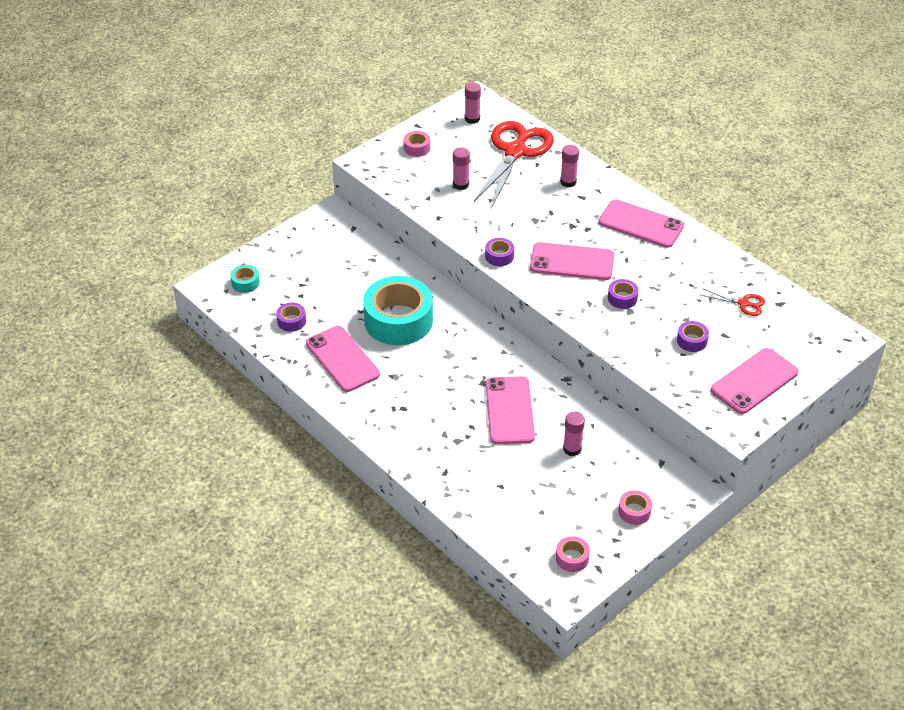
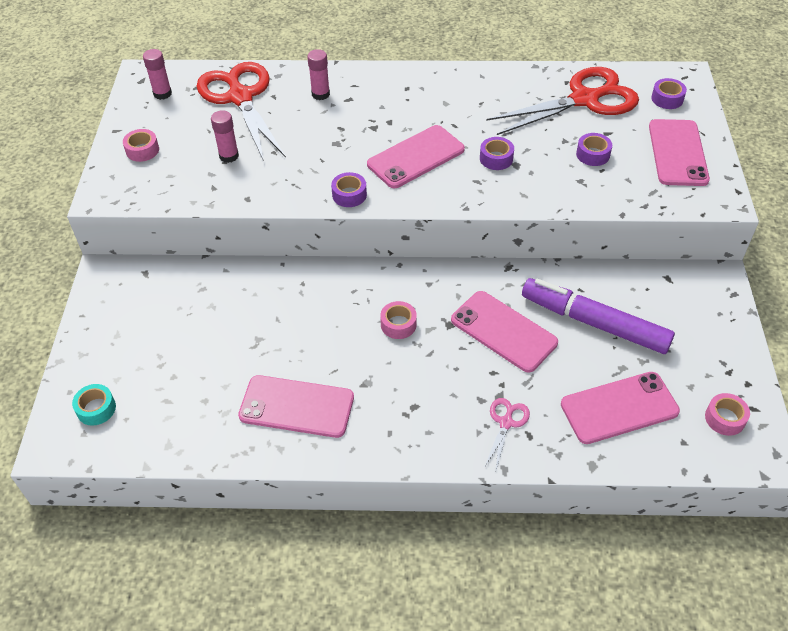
camera: 45 degrees left, 5 degrees up
(291, 321) = (196, 410): purple tape -> purple tape (667, 99)
(398, 320) = (301, 327): turquoise tape -> none
(441, 456) = (506, 423): none -> pink scissors
(572, 449) = (594, 323): pink glue stick -> purple marker
(634, 511) = (707, 335): pink tape -> pink tape (398, 324)
(640, 224) = (425, 90): pink phone -> pink phone (619, 408)
(743, 303) = (584, 100): red scissors -> red scissors, size x2.30

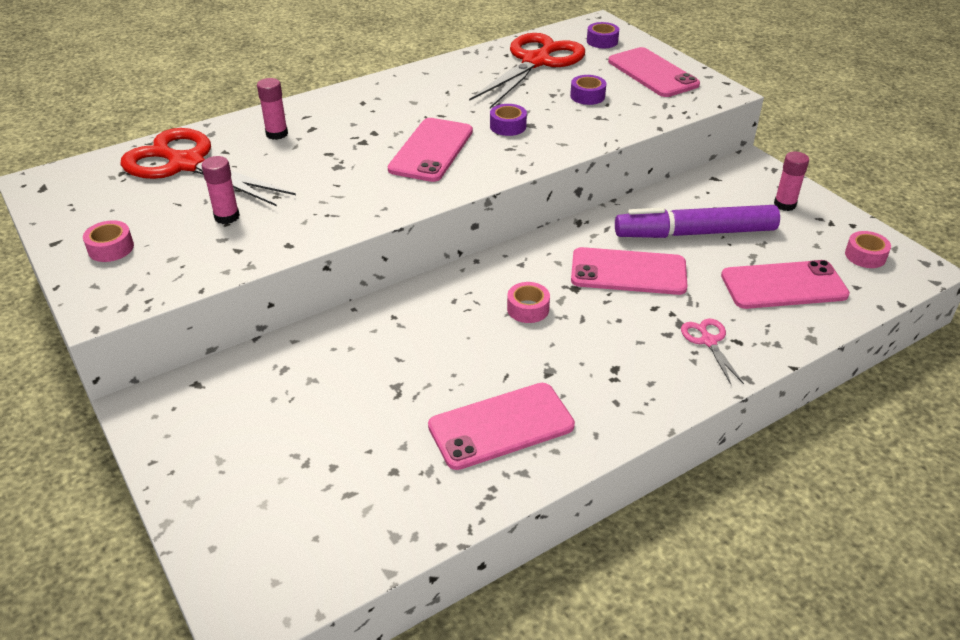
camera: 35 degrees left, 10 degrees down
(96, 409) = (266, 547): turquoise tape -> none
(162, 93) = (84, 190): pink glue stick -> pink glue stick (784, 204)
(349, 195) = (397, 202): purple tape -> none
(619, 408) = (783, 285): pink phone -> pink phone turned 45 degrees clockwise

